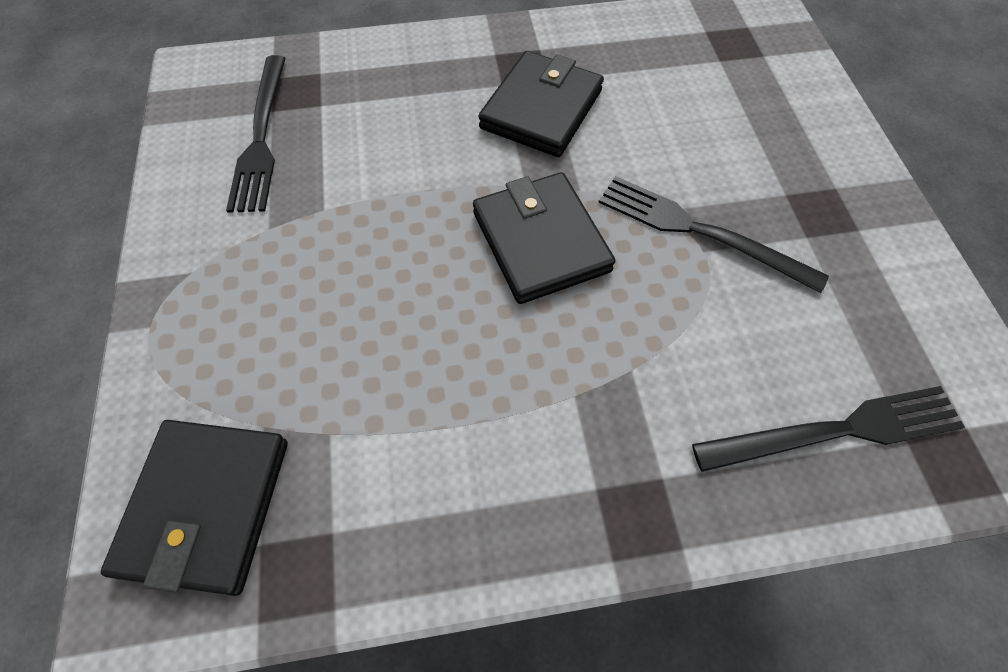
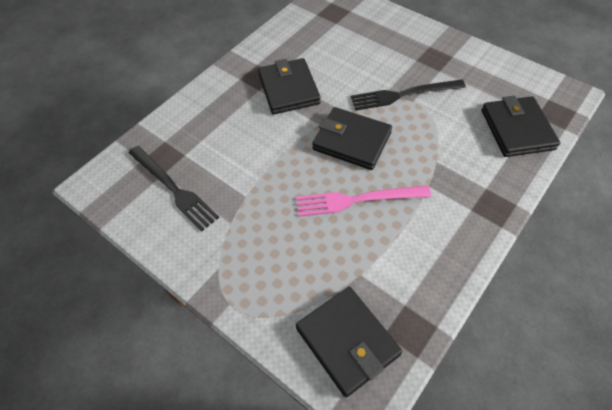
camera: 40 degrees left, 5 degrees down
(449, 329) = (357, 200): none -> pink fork
(836, 430) = (517, 129): black fork -> black wallet

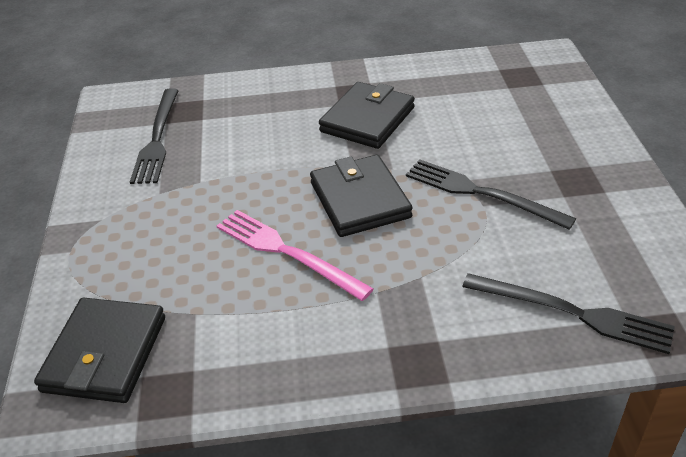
camera: 45 degrees right, 15 degrees down
(517, 129) = (573, 313): black wallet -> black fork

